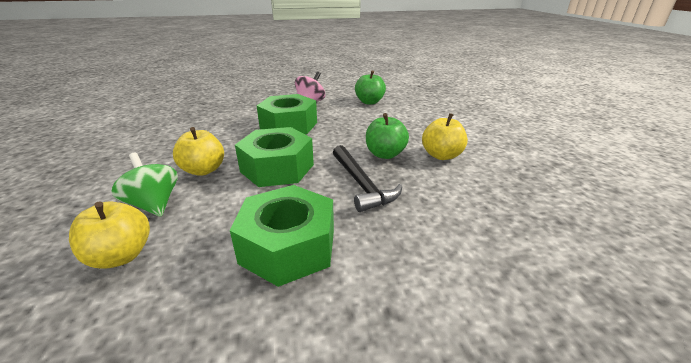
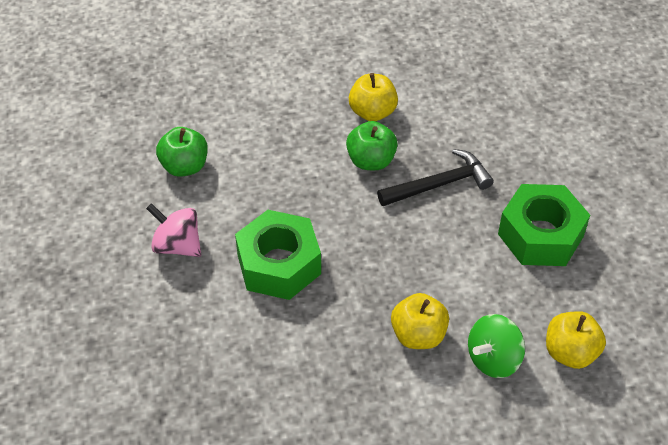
camera: 90 degrees left, 20 degrees up
(277, 168) = (409, 261): green nut -> none

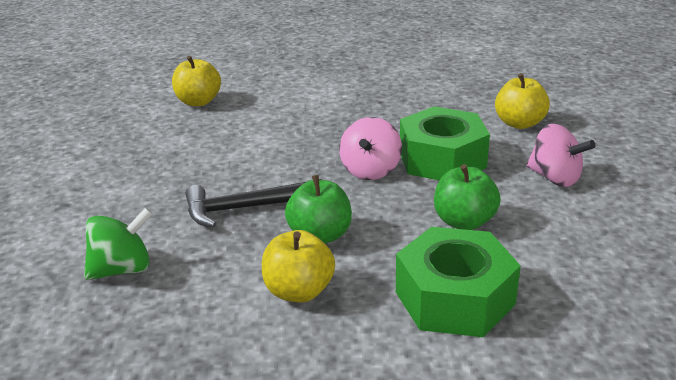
camera: 170 degrees left, 20 degrees down
(184, 166) = (568, 246): green apple -> green apple (464, 221)
(345, 241) = (370, 171): none -> pink spinning top
(418, 335) = (319, 115): yellow apple -> yellow apple (519, 123)
(493, 359) = (263, 102): green spinning top -> green spinning top (123, 269)
(540, 235) = (165, 164): green nut -> green nut (454, 298)

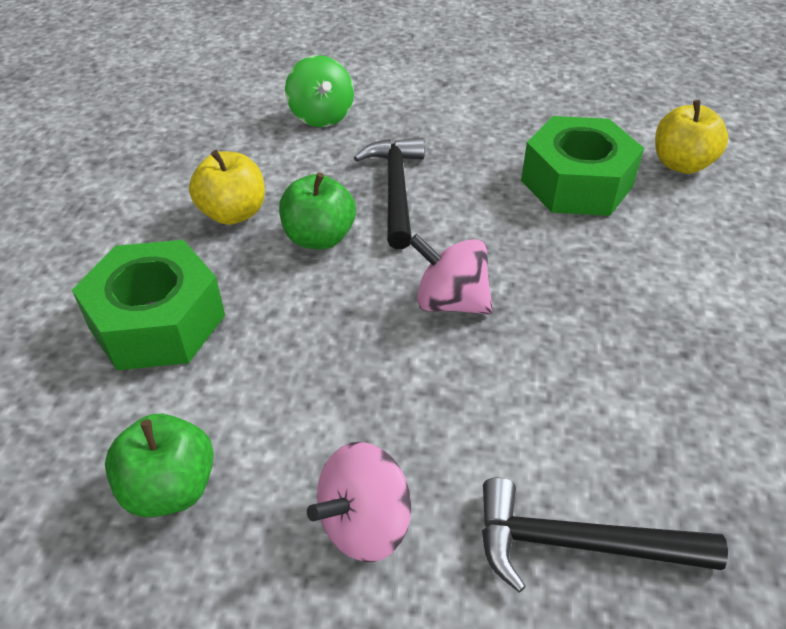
camera: 100 degrees right, 15 degrees up
(442, 159) = (464, 387): green nut -> green nut (576, 183)
(464, 221) = (292, 369): green apple -> green apple (170, 488)
(519, 123) = (578, 544): yellow apple -> black hammer

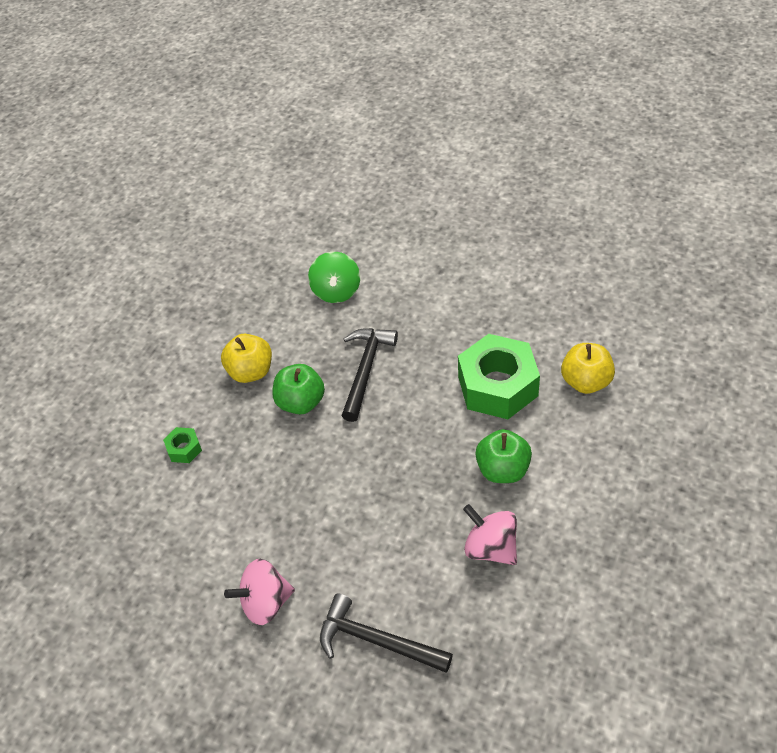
camera: 20 degrees right, 5 degrees up
(157, 321) = (184, 449): green nut -> green nut, size x0.43
(170, 488) = (168, 559): green apple -> green apple (503, 470)
(450, 301) = (368, 469): pink spinning top -> pink spinning top (490, 548)

